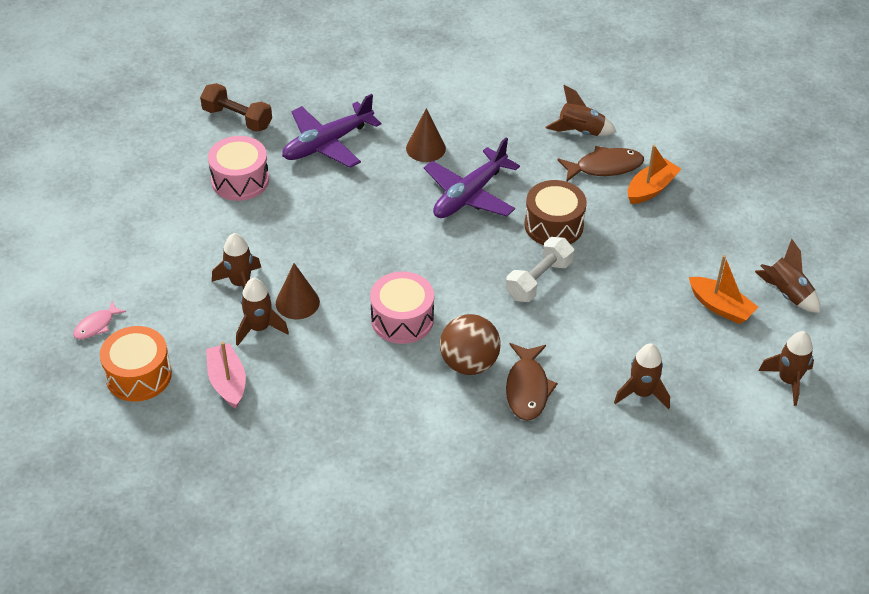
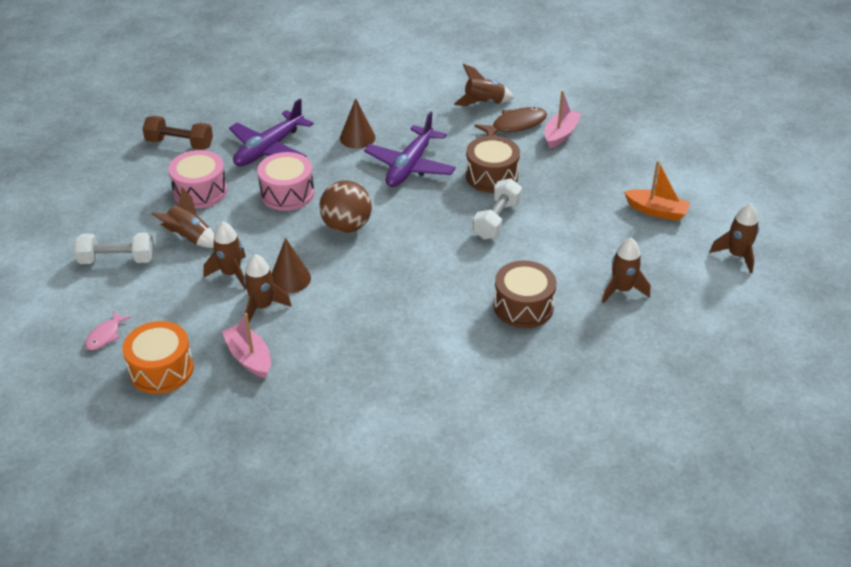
camera: 15 degrees left, 5 degrees down
(133, 243) = (117, 259): none -> white dumbbell
(402, 319) = (390, 274): pink drum -> pink drum (287, 193)
(469, 363) = (464, 297): brown ball -> brown ball (346, 226)
(527, 389) = (523, 306): brown fish -> brown drum
(651, 189) = (560, 134): orange boat -> pink boat
(786, 294) = (705, 191): brown rocket -> brown rocket (189, 238)

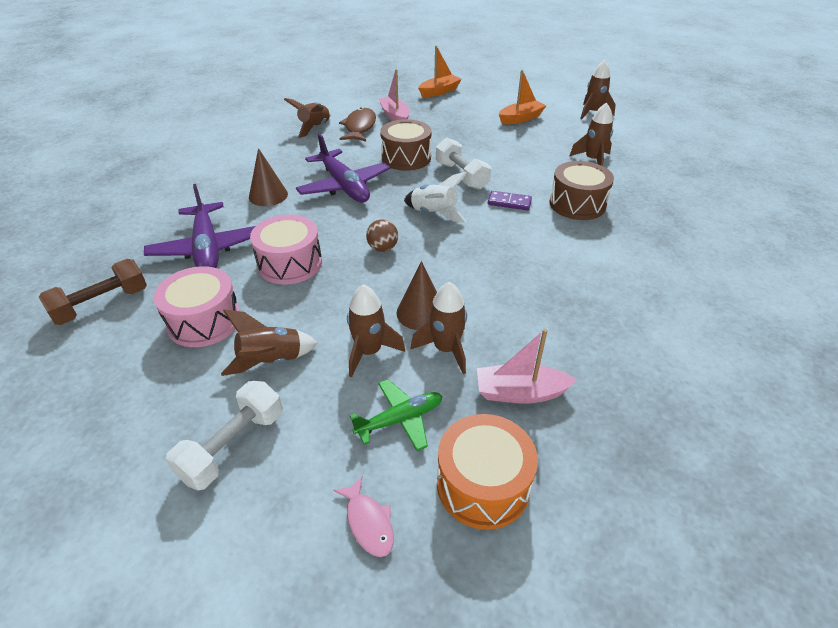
camera: 55 degrees left, 0 degrees up
(185, 314) = (400, 419): none -> green plane
(346, 226) = (382, 248): brown ball -> brown ball, size x0.55
(420, 230) = (434, 213): none -> white rocket
(482, 265) = (509, 202): none -> purple domino
(649, 136) = (439, 92): none -> orange boat

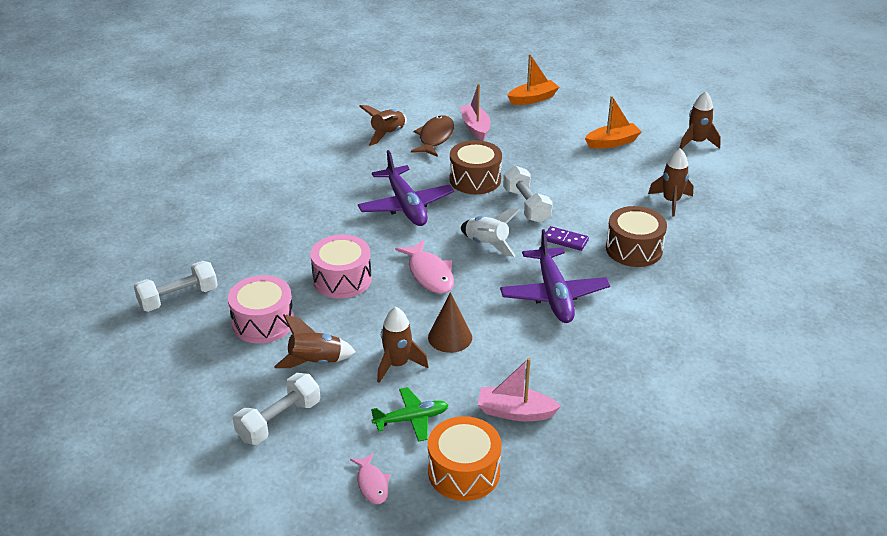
camera: 10 degrees right, 5 degrees down
(102, 304) = (178, 298): brown dumbbell -> white dumbbell
(207, 248) = (270, 257): purple plane -> purple plane (554, 295)
(268, 195) = (330, 208): brown cone -> none
(382, 248) = (429, 274): brown ball -> pink fish
(446, 349) = (463, 370): brown rocket -> none

